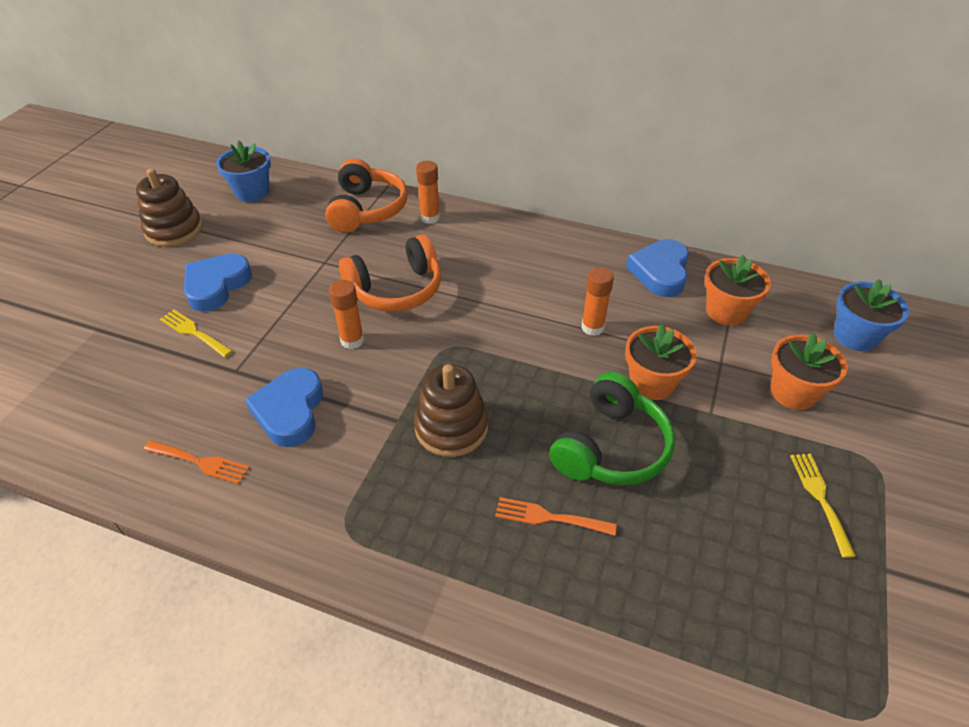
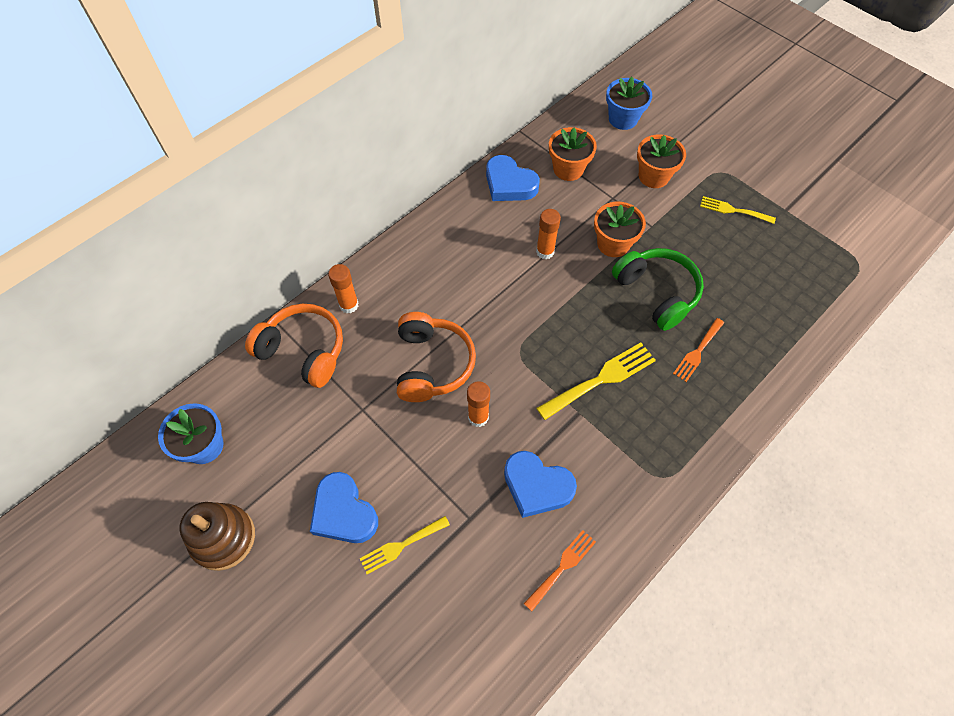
camera: 65 degrees left, 15 degrees up
(451, 427) = (601, 379): brown stacking toy -> yellow fork

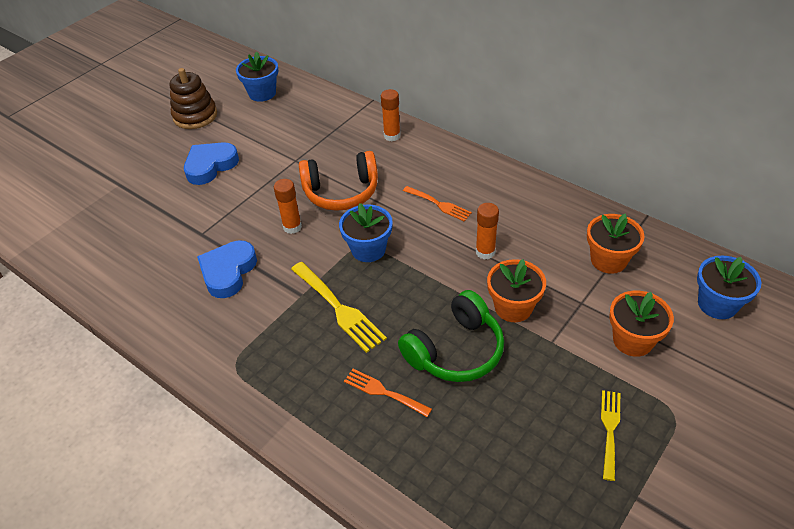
camera: 85 degrees right, 15 degrees down
(303, 350) = (344, 121): orange headphones -> none
(401, 545) = (182, 199): yellow fork -> none
(509, 184) = (566, 215): blue heart -> none
(525, 346) = (368, 249): none -> blue flower pot
(562, 567) = (155, 295): orange fork -> orange fork (439, 204)

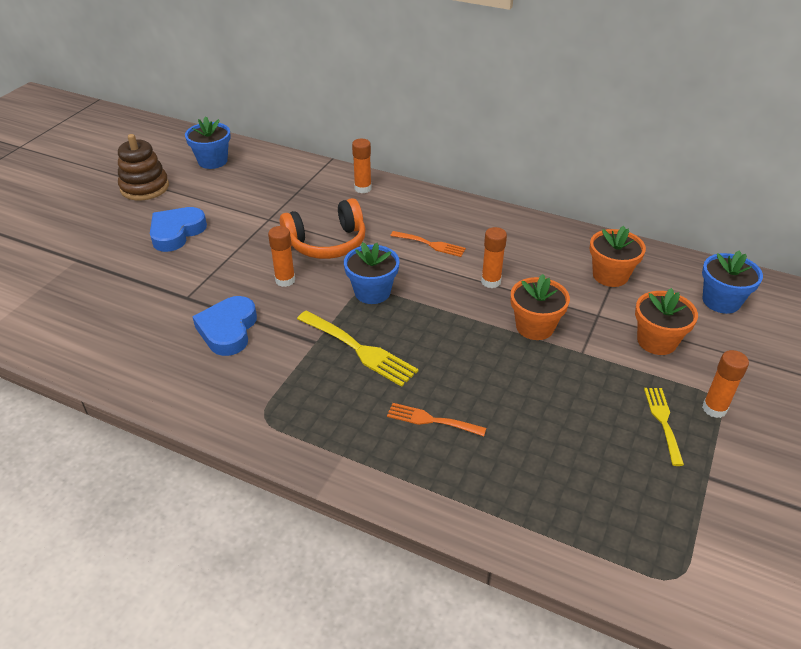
camera: 15 degrees left, 5 degrees down
(455, 351) = (491, 372): green headphones -> none
(668, 424) = (714, 409): none -> orange glue stick

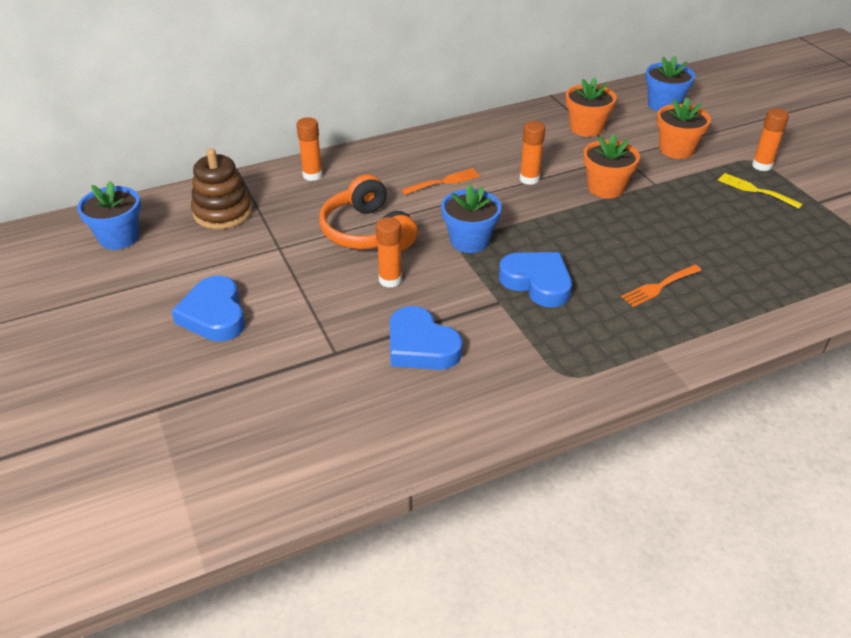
camera: 50 degrees left, 0 degrees up
(144, 187) = (92, 303): brown stacking toy -> brown stacking toy (223, 212)
(327, 243) = (367, 232): orange headphones -> orange headphones turned 135 degrees clockwise
(359, 350) = (537, 282): yellow fork -> blue heart

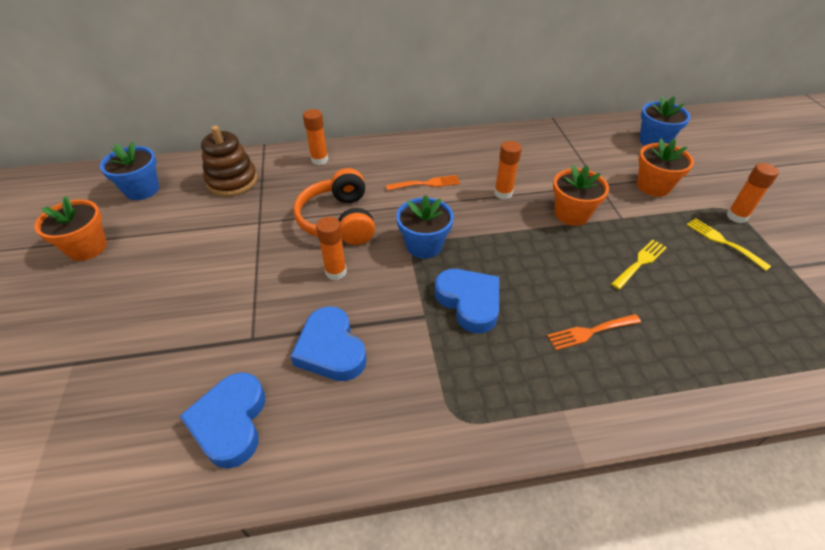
camera: 15 degrees right, 5 degrees up
(214, 315) = (172, 277): blue heart -> blue heart (230, 422)
(586, 128) = (573, 153): orange flower pot -> orange flower pot (87, 247)
(685, 221) = (640, 262): none -> yellow fork

